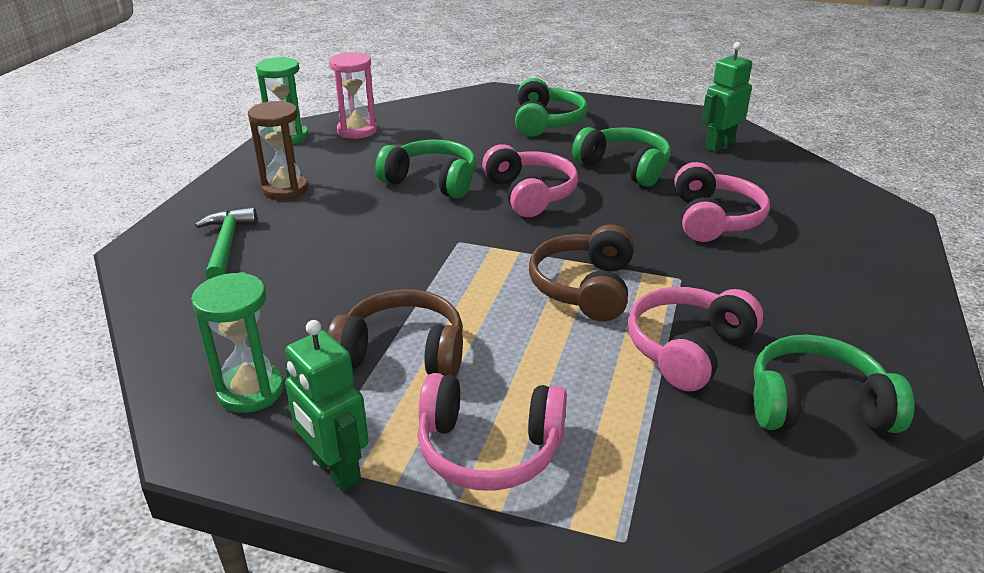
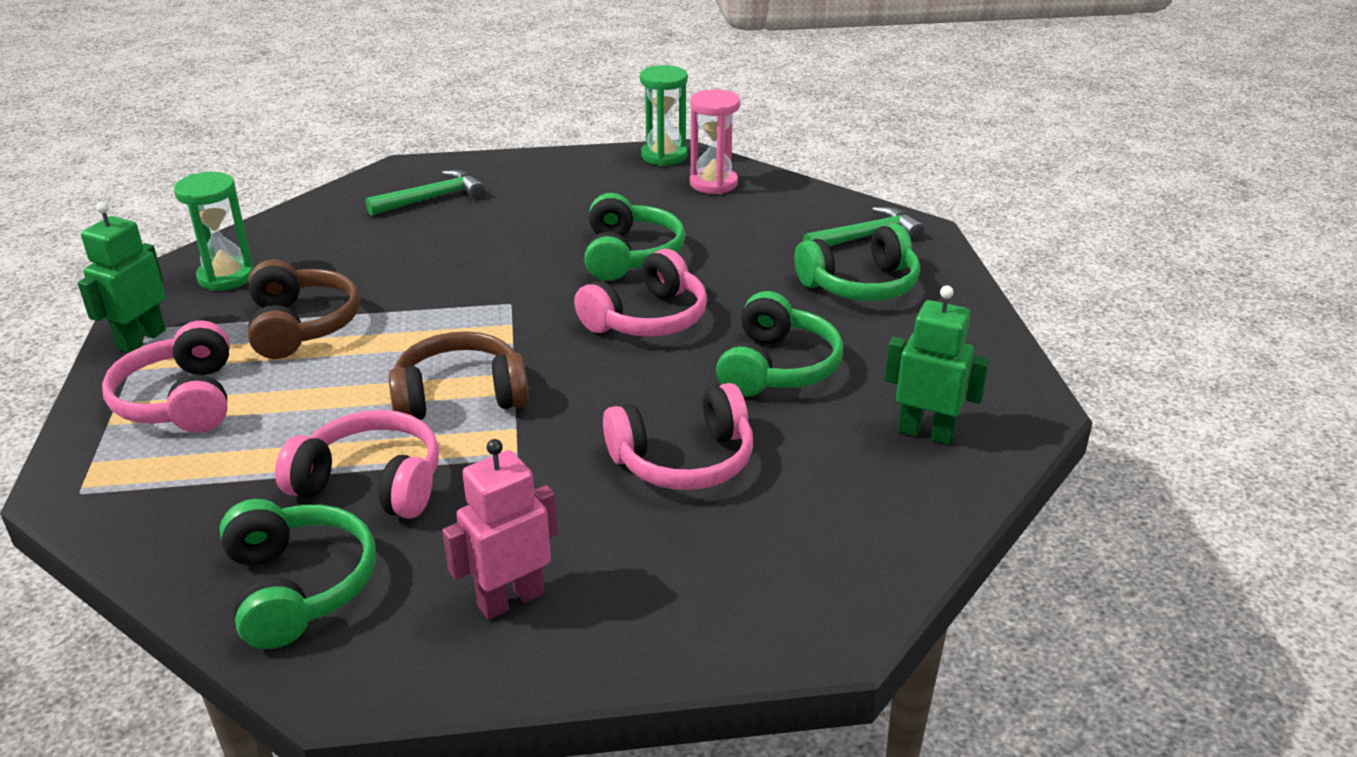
camera: 65 degrees right, 0 degrees up
(285, 189) = (551, 190): brown hourglass -> none
(488, 106) = (866, 237): none -> green hammer
(848, 310) = (510, 600): none -> pink robot

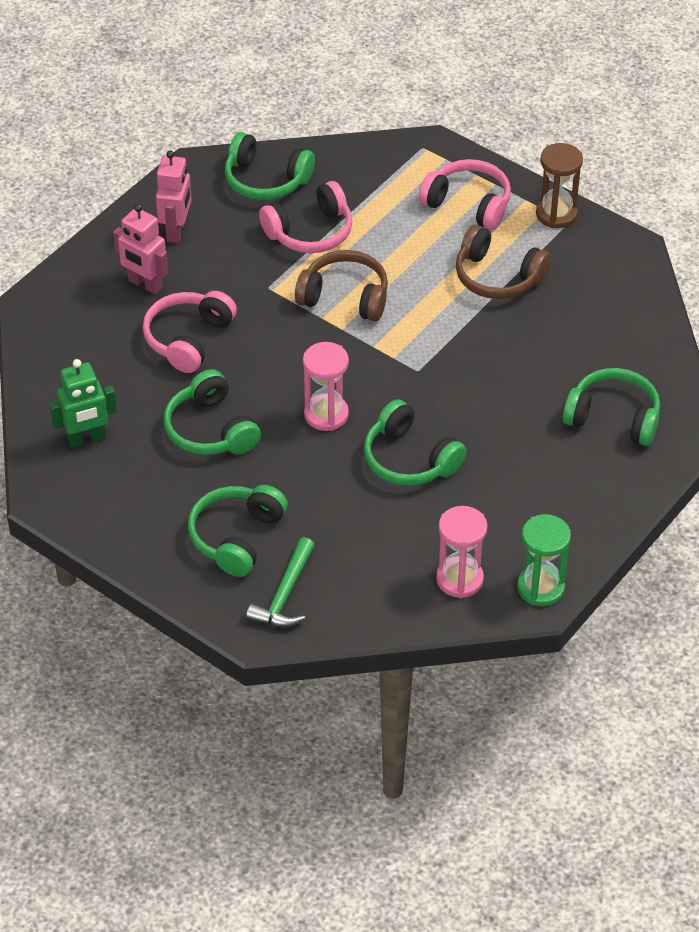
camera: 135 degrees right, 15 degrees up
(141, 339) = (556, 214): green robot -> brown hourglass
(226, 277) = (600, 274): green hourglass -> none
(432, 198) = (613, 417): green hammer -> green headphones
(460, 396) = (345, 297): brown headphones -> brown headphones turned 105 degrees counterclockwise
(647, 318) = (326, 414): pink headphones -> pink hourglass
(649, 555) = (145, 284): none -> pink robot

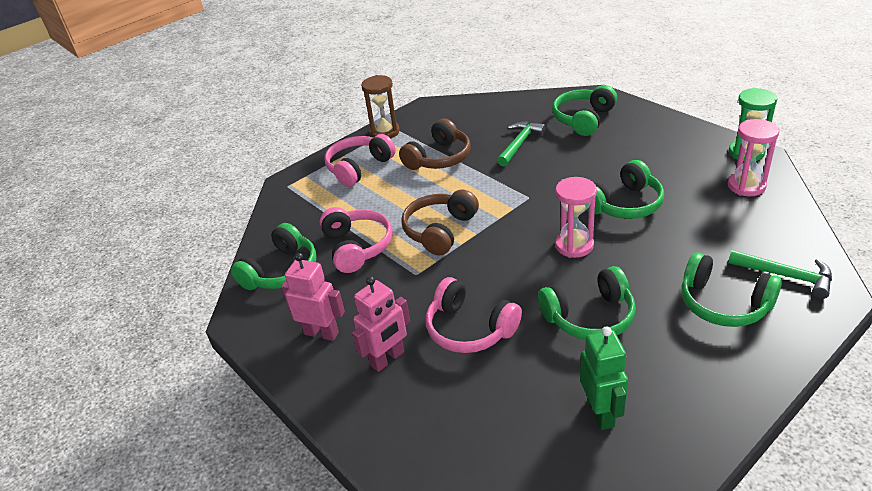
camera: 75 degrees left, 10 degrees down
(539, 353) = (519, 144): none -> green hammer

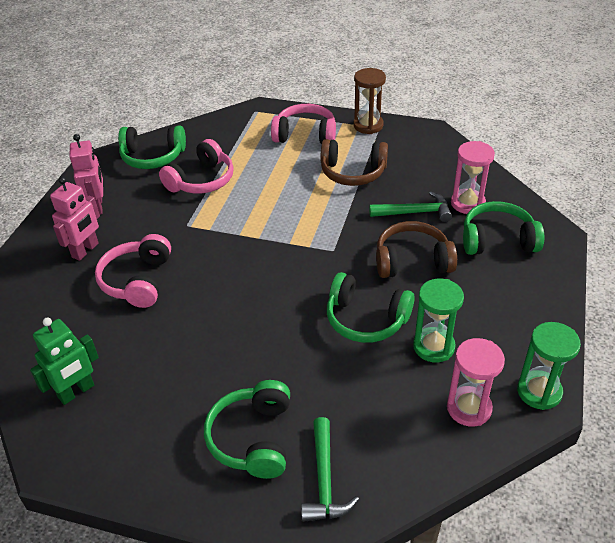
camera: 55 degrees right, 5 degrees up
(387, 359) = (85, 250): pink robot -> pink robot turned 75 degrees counterclockwise
(440, 230) = (249, 215): brown headphones -> brown headphones (412, 261)
(574, 245) = (279, 305): pink hourglass -> pink hourglass (467, 203)
(590, 317) = (187, 348): green headphones -> none
(676, 182) = (433, 346): none -> green hourglass

